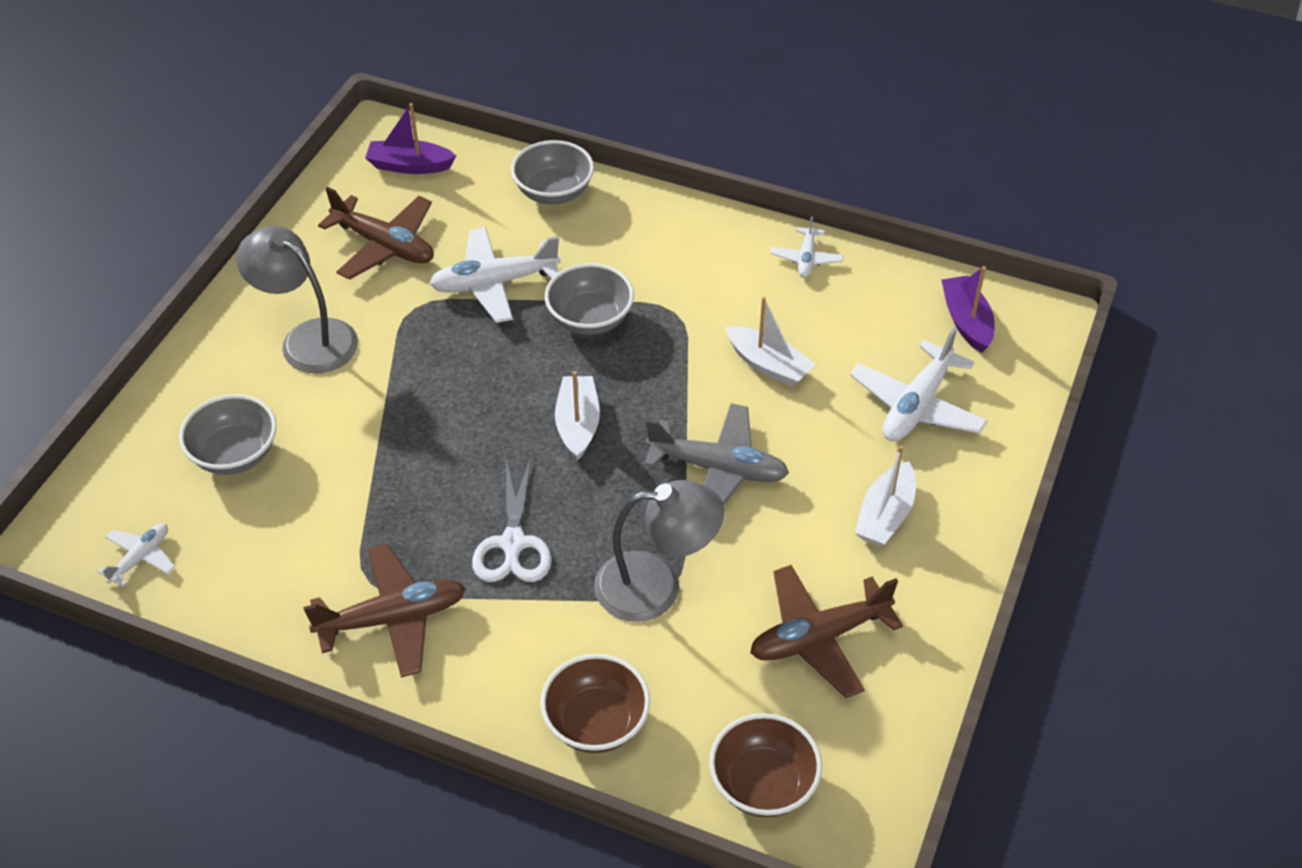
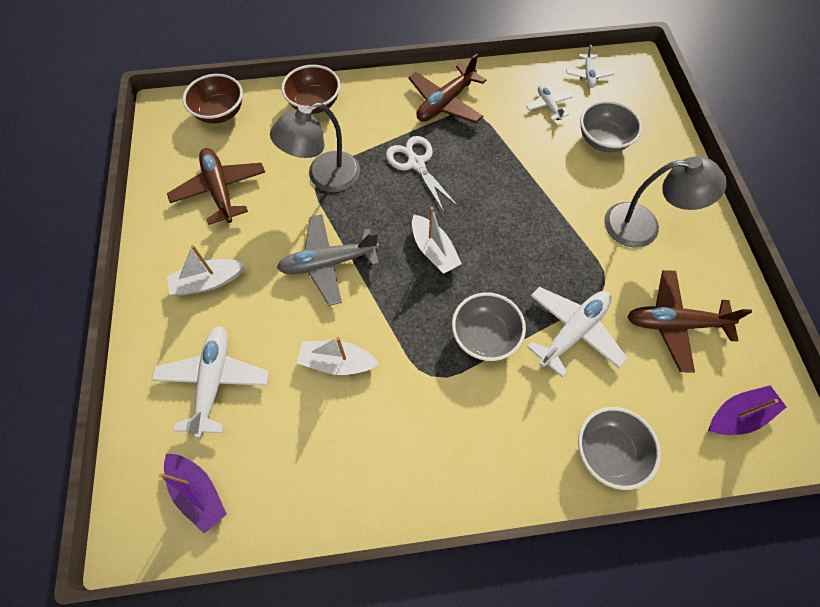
camera: 150 degrees right, 15 degrees up
(806, 259) = (360, 493): white plane -> white plane (548, 106)
(819, 637) = (220, 190): brown plane -> brown plane turned 60 degrees counterclockwise
(885, 515) = (208, 282): white boat -> white boat turned 105 degrees counterclockwise

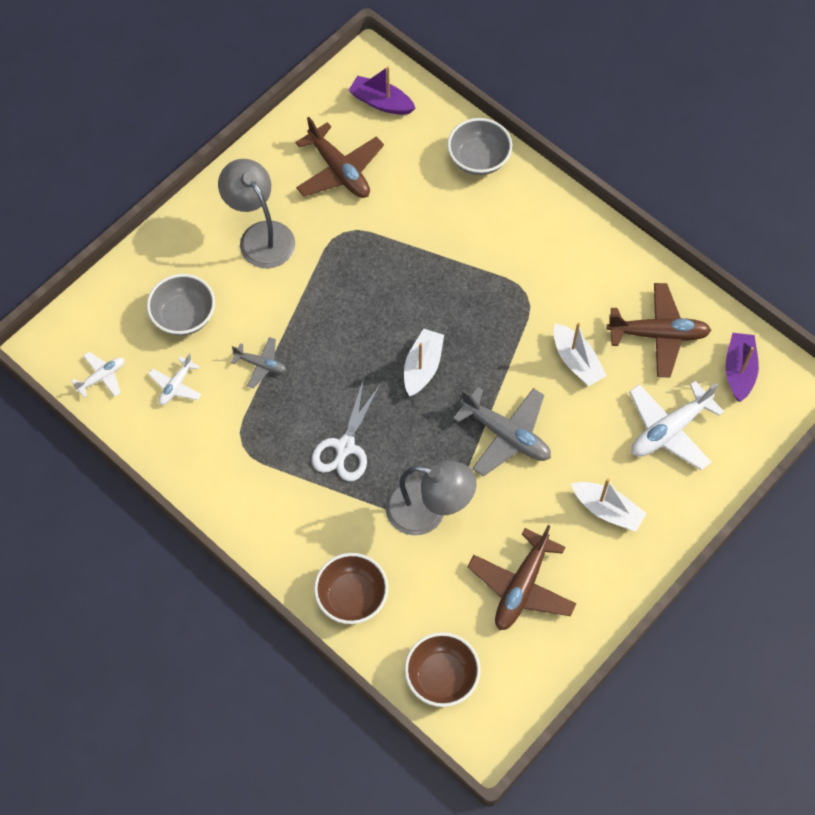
camera: 130 degrees left, 0 degrees up
(445, 103) = (248, 477): brown plane -> brown plane (658, 334)
(485, 336) = (463, 281): grey bowl -> none
(524, 158) = (261, 364): none -> grey plane
(573, 332) = (406, 228): white plane -> none

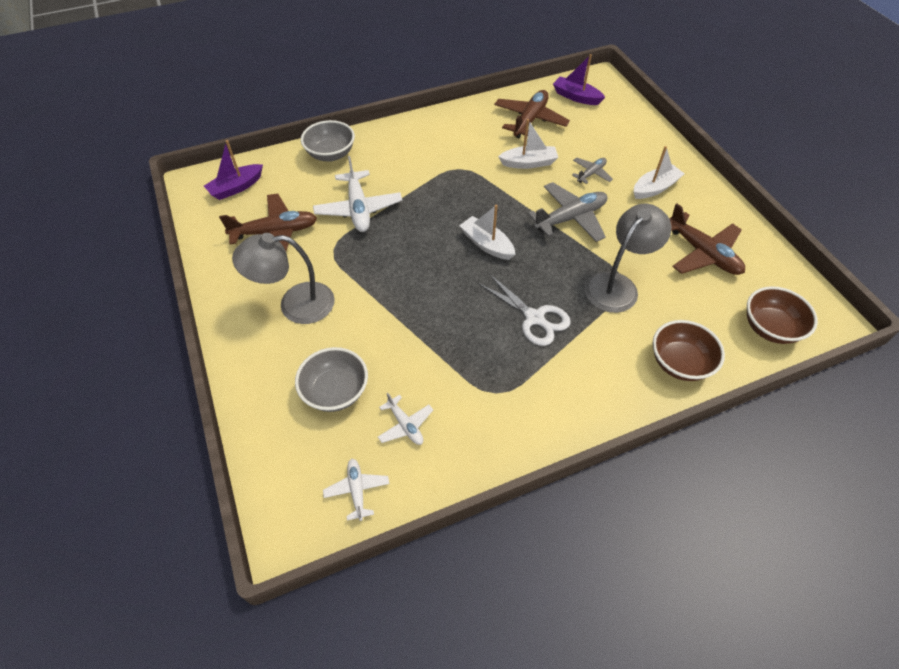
camera: 65 degrees left, 10 degrees down
(261, 364) = (422, 349): grey plane -> grey plane (591, 173)
(669, 430) = (605, 139): white plane -> white plane (358, 209)

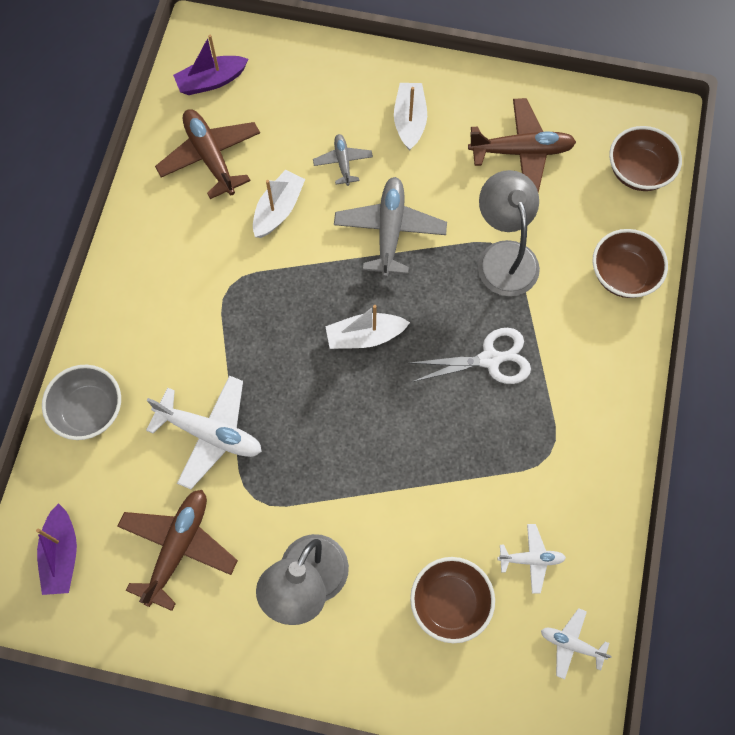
camera: 55 degrees left, 15 degrees up
(335, 391) = (450, 603): grey bowl -> brown bowl

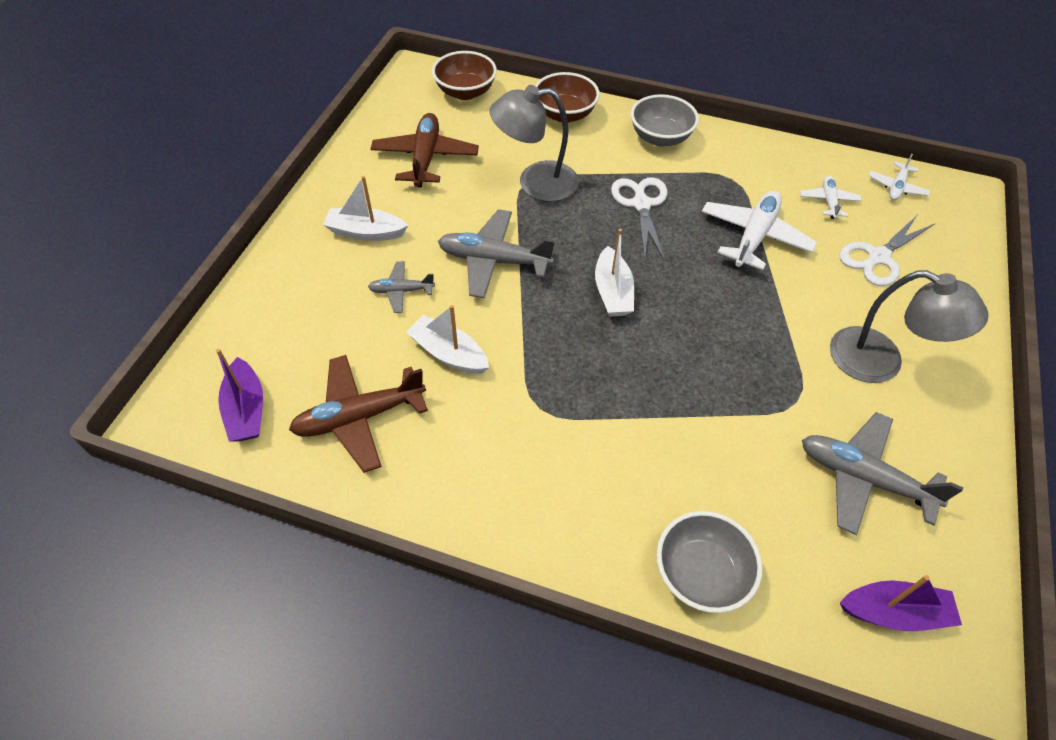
camera: 85 degrees left, 15 degrees down
(178, 547) = (863, 478): brown plane -> grey plane
(210, 434) = (725, 439): white plane -> white plane (754, 237)
(450, 603) = (878, 257): brown bowl -> white scissors
(604, 377) = (660, 138): none -> grey bowl

